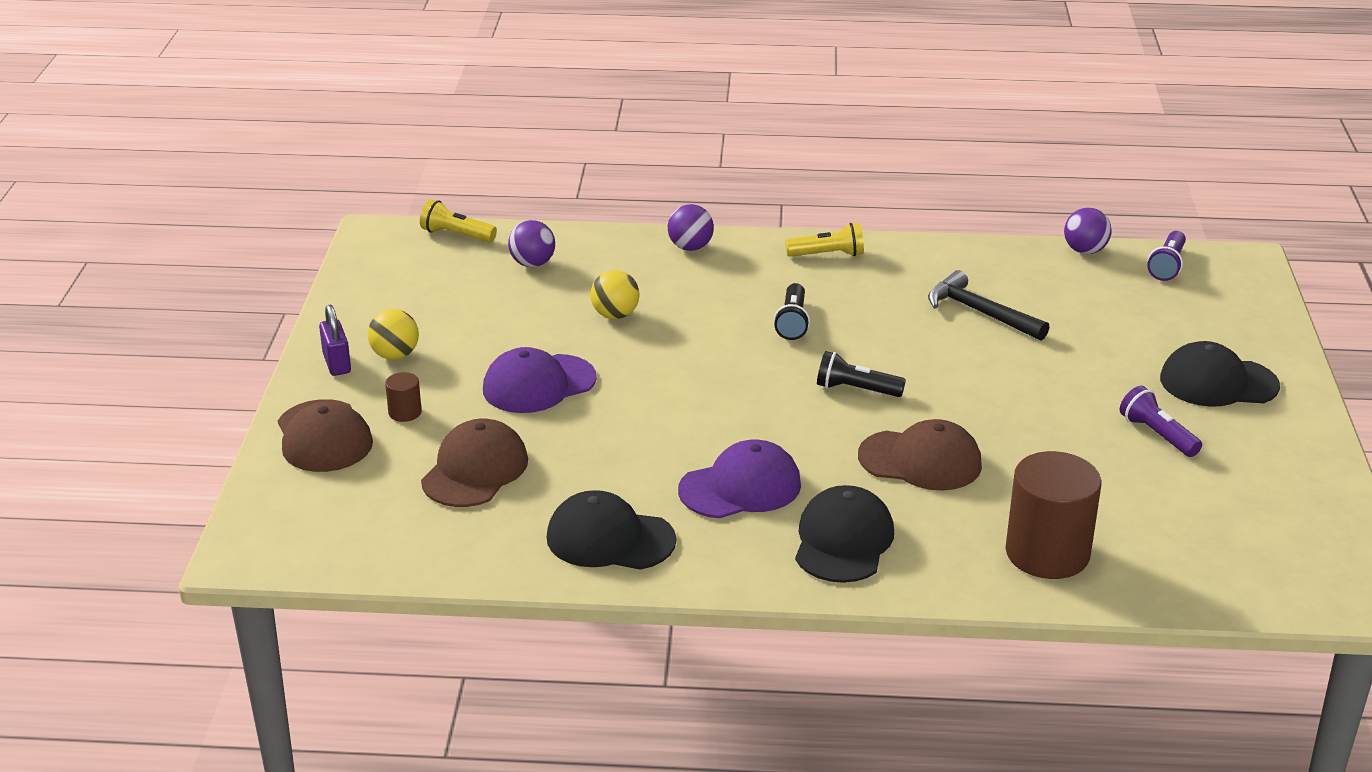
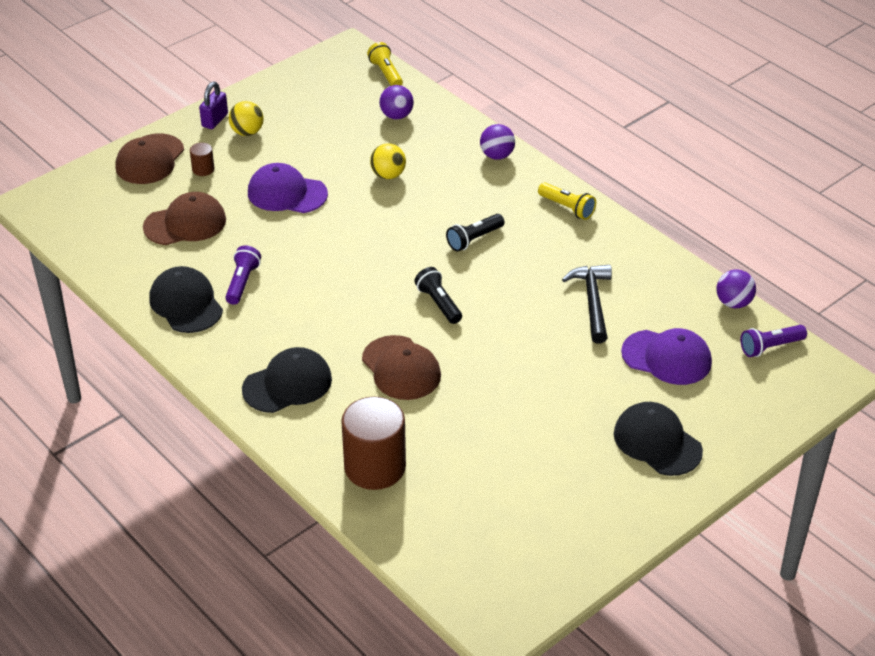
camera: 45 degrees right, 10 degrees up
(740, 487) = (288, 319): purple cap -> purple cap (667, 358)
(1157, 435) = (558, 447): purple flashlight -> purple flashlight (242, 282)

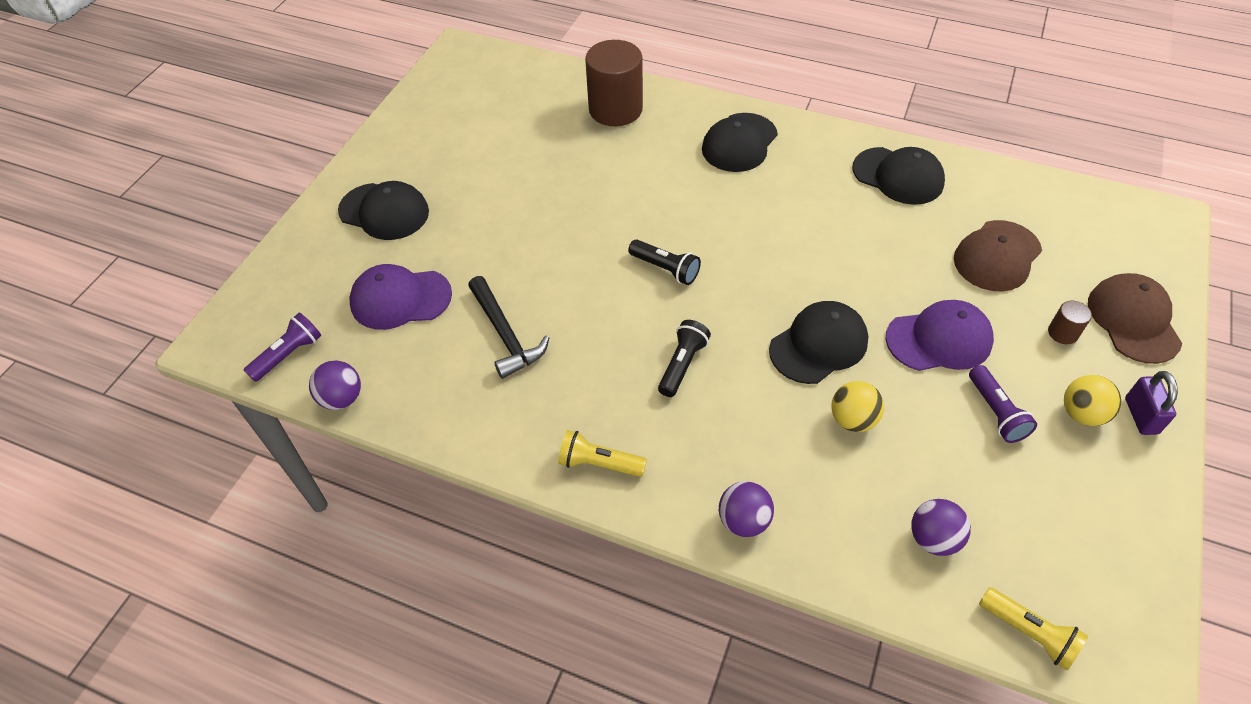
camera: 155 degrees right, 10 degrees up
(242, 282) = (871, 215): purple flashlight -> purple flashlight (996, 412)
(370, 218) = (819, 345): none -> black cap
(401, 368) = (653, 192): brown cap -> none

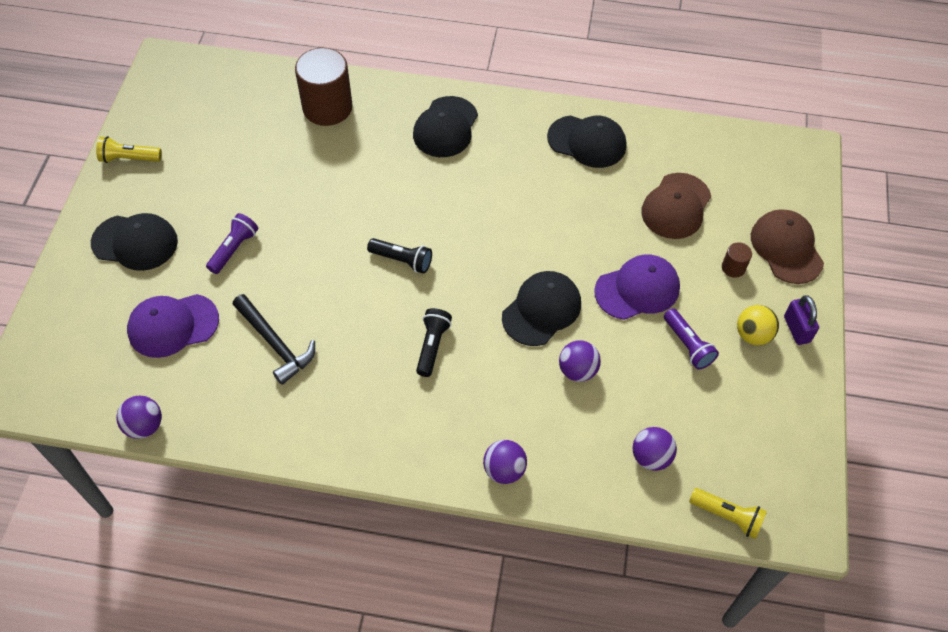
camera: 15 degrees left, 5 degrees up
(288, 355) = (84, 394): purple flashlight -> purple flashlight (234, 249)
(599, 463) = (379, 444): yellow flashlight -> yellow flashlight (129, 158)
(852, 420) = (577, 370): yellow ball -> purple ball

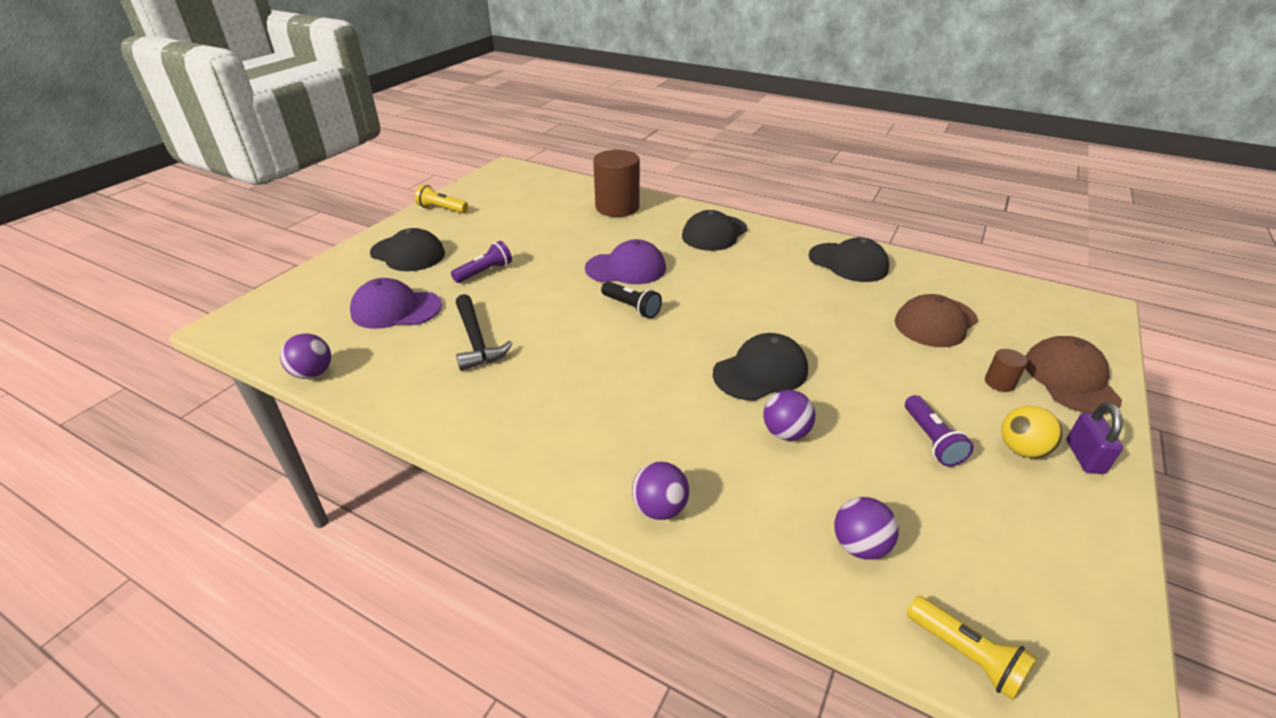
camera: 20 degrees right, 20 degrees down
(432, 346) = (629, 375): black flashlight -> none
(637, 289) = (877, 377): purple cap -> purple cap (626, 268)

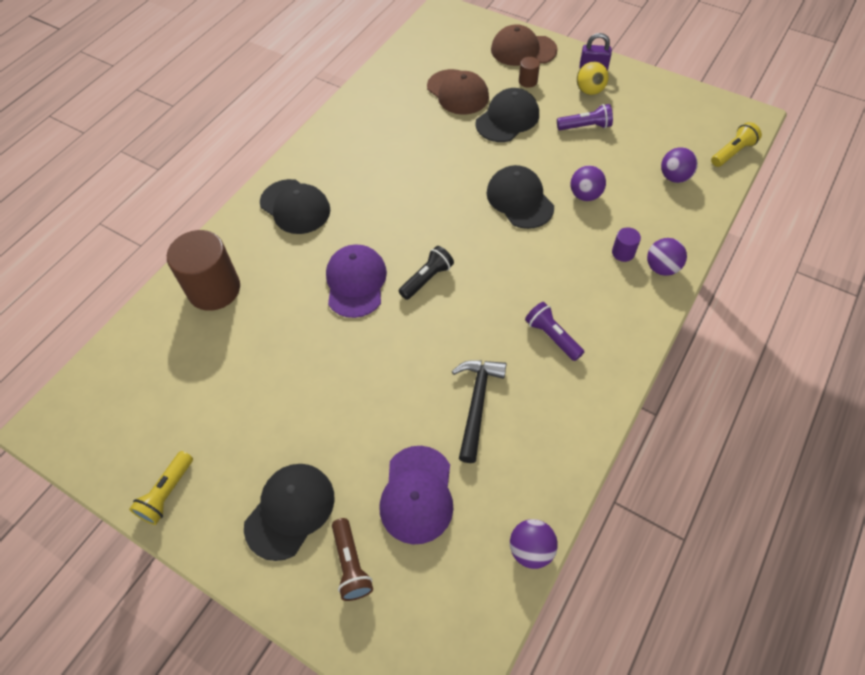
camera: 85 degrees left, 20 degrees up
(351, 281) = (351, 564): none -> brown flashlight
(476, 340) = (476, 404): black hammer -> black hammer turned 60 degrees counterclockwise
(485, 272) = (347, 414): purple flashlight -> purple flashlight (552, 337)
(684, 466) = (623, 253): none -> purple cylinder
(848, 263) = (366, 122): black cap -> black cap (507, 119)

